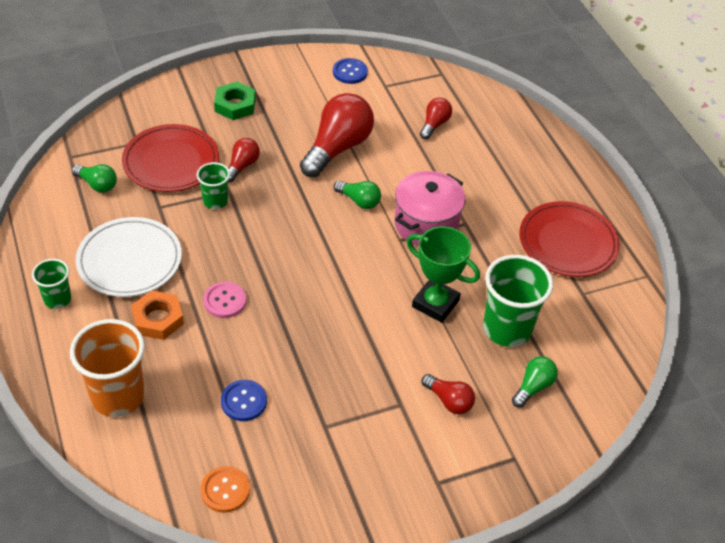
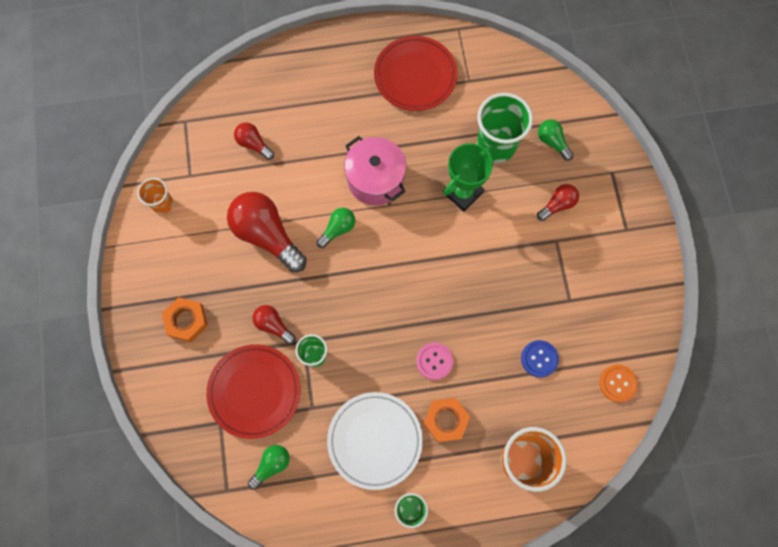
camera: 75 degrees left, 25 degrees up
(235, 105) = (186, 320): green nut -> orange nut
(350, 72) = (162, 204): blue button -> orange cup

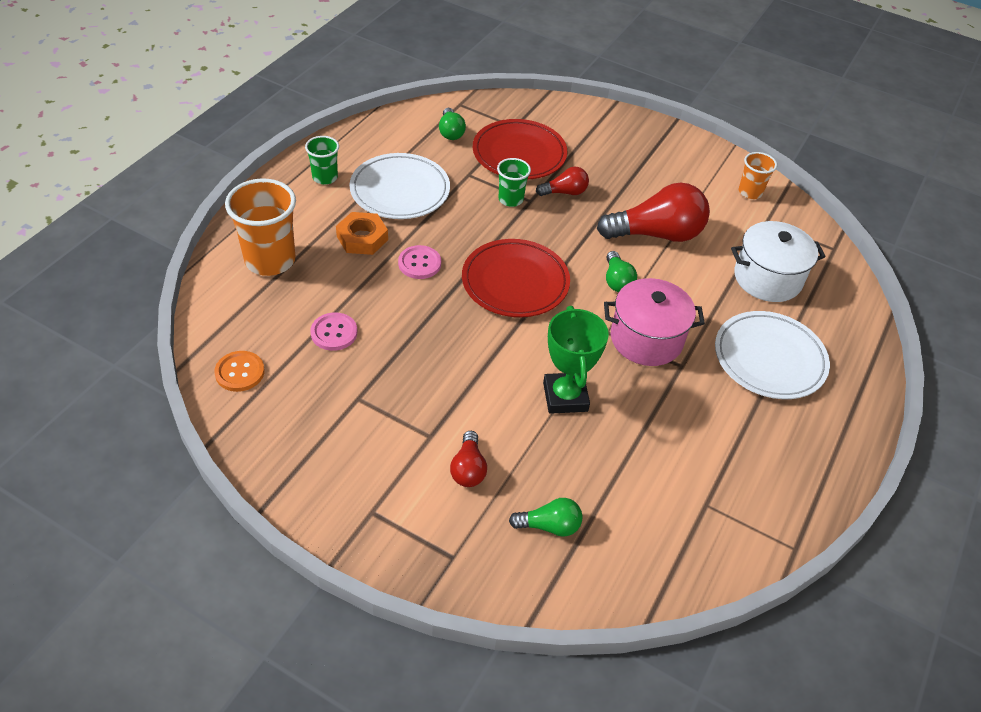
camera: 125 degrees right, 25 degrees down
(186, 320) = (621, 151): orange nut -> none
(254, 144) = (767, 278): red light bulb -> white pot
(330, 106) = (769, 359): none -> white plate
(415, 76) = (754, 456): red plate -> red plate (515, 282)
(496, 146) = (595, 466): green cup -> none
(539, 359) = (334, 333): blue button -> pink button

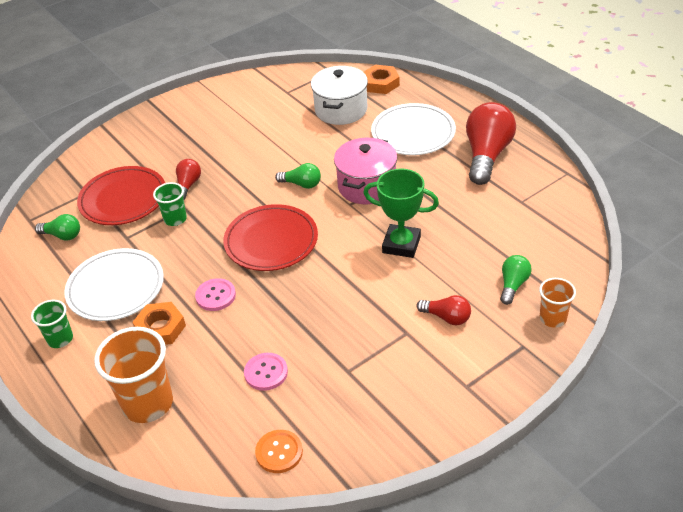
camera: 60 degrees left, 5 degrees down
(656, 234) = (266, 149): red light bulb -> red light bulb (487, 155)
(750, 192) = (252, 90): orange cup -> orange cup (553, 318)
(845, 302) = (380, 83): none -> orange nut

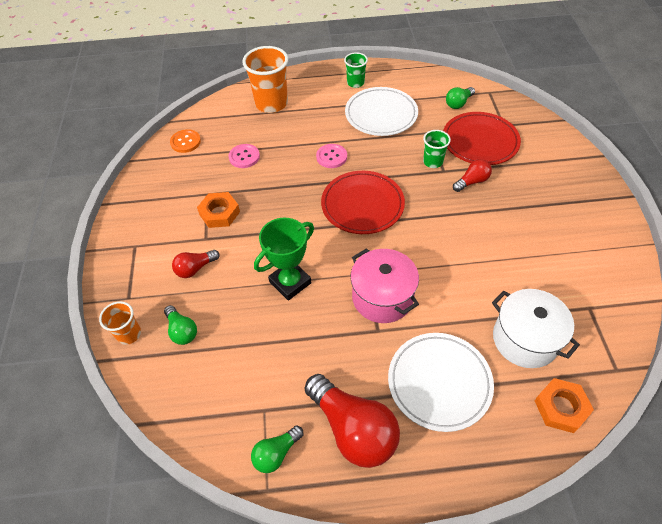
camera: 120 degrees right, 10 degrees up
(160, 328) = (325, 124): orange nut -> orange nut (219, 213)
(188, 185) = (472, 181): red light bulb -> red light bulb turned 75 degrees counterclockwise
(301, 184) = (420, 253): green light bulb -> green light bulb (276, 453)

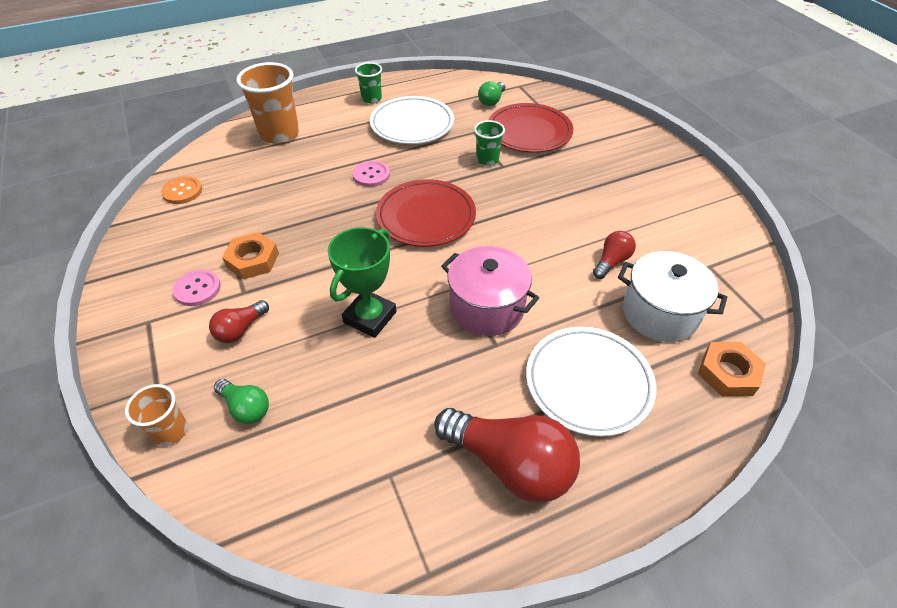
camera: 20 degrees left, 5 degrees down
(244, 157) = (264, 194): pink button -> pink button (197, 289)
(276, 453) = (424, 523): green light bulb -> none
(472, 181) = (537, 171): red light bulb -> red light bulb (611, 262)

